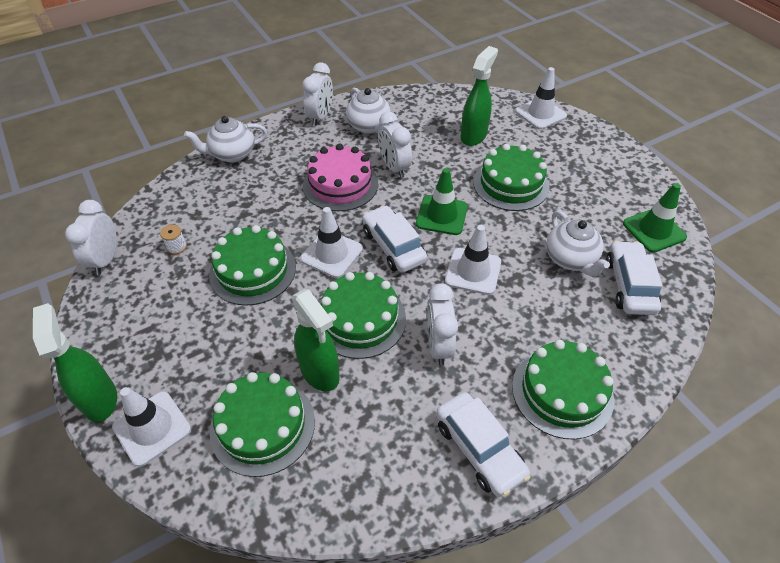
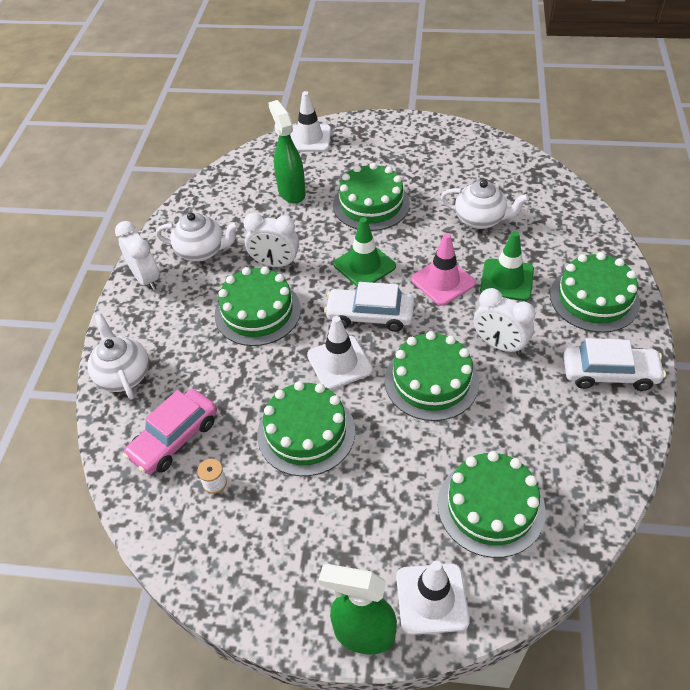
camera: 50 degrees left, 0 degrees up
(106, 259) = (171, 557): white clock -> none
(199, 207) = (174, 438): none -> pink car
(232, 154) = (123, 375): white teapot -> white teapot turned 135 degrees clockwise
(320, 372) = (466, 438): green spray bottle -> none
(340, 184) = (257, 312): pink cake -> green cake
(473, 271) = (443, 281): white traffic cone -> pink traffic cone
(629, 285) = (531, 205): white car -> none
(654, 230) = (492, 160): green traffic cone -> green traffic cone (507, 280)

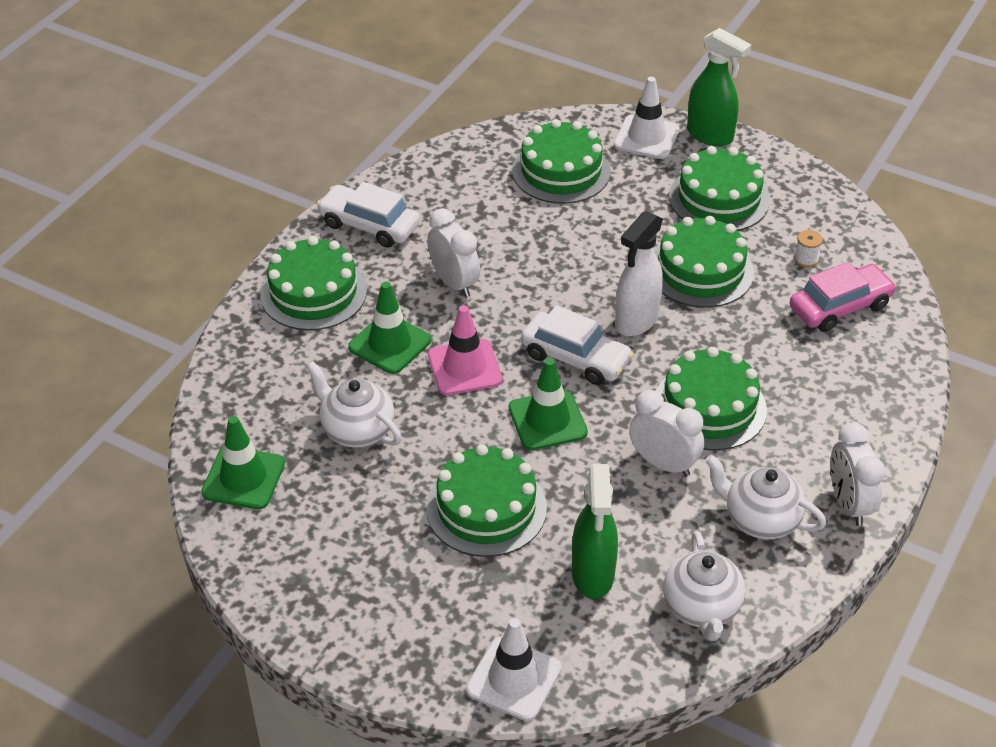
camera: 160 degrees left, 5 degrees down
(123, 375) = (891, 387): white teapot -> white teapot (702, 608)
(339, 363) = (636, 321): white traffic cone -> white spray bottle
(431, 381) = (549, 274): green cake -> green cake (719, 199)
(521, 174) = (243, 478): none -> green traffic cone

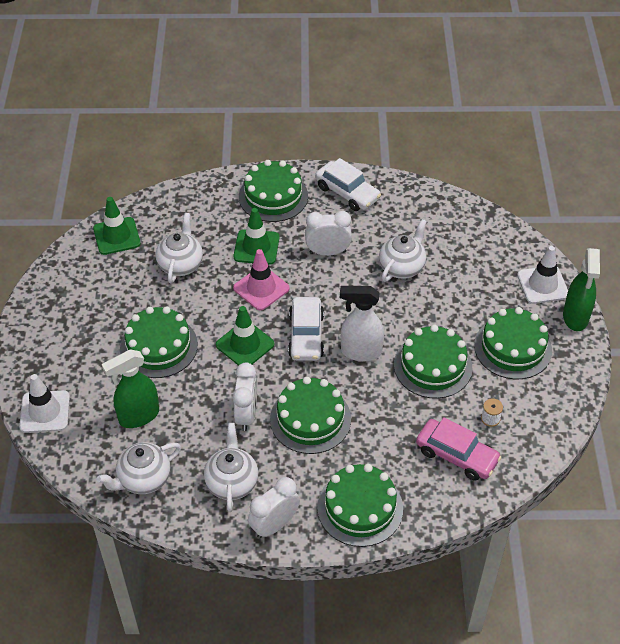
camera: 60 degrees right, 5 degrees up
(369, 225) = (347, 193): white car -> white car turned 135 degrees clockwise
(454, 283) = (328, 252): white clock -> white clock turned 120 degrees counterclockwise
(531, 231) = (402, 267): none -> white teapot
(561, 171) = (470, 257): green cake -> green cake (360, 508)

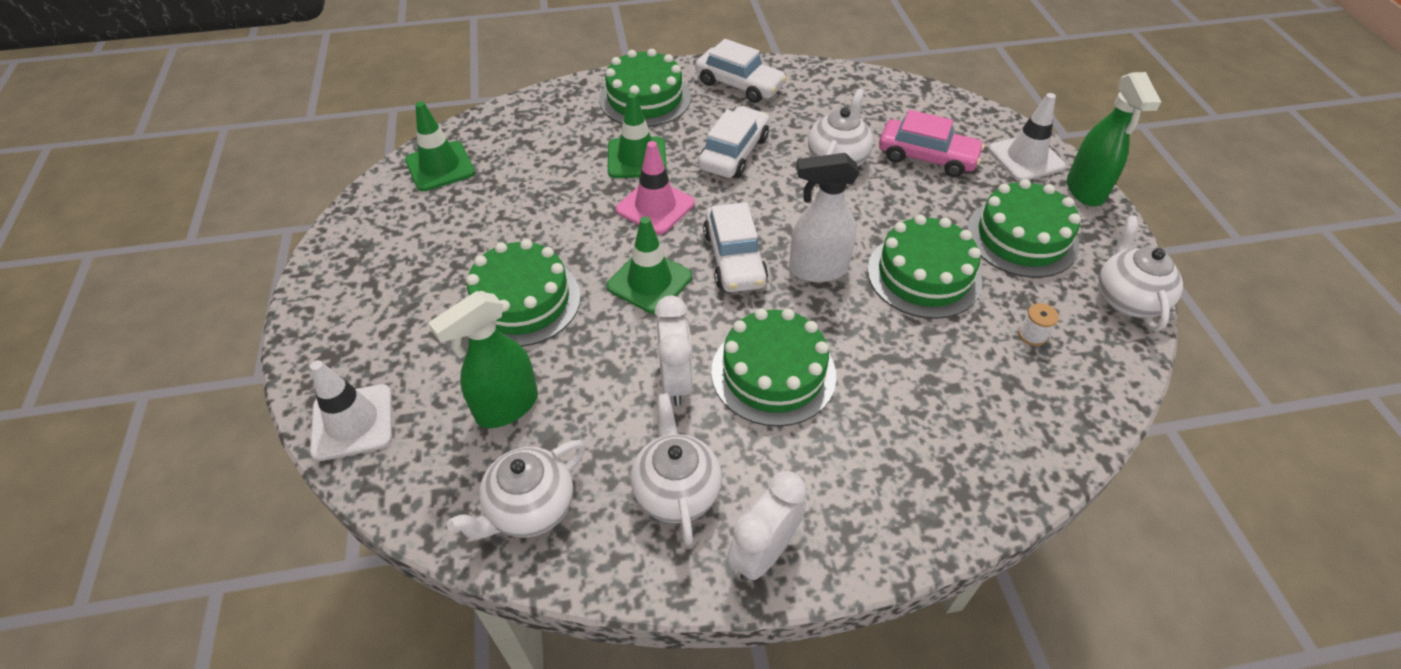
camera: 10 degrees left, 0 degrees up
(181, 264) = (536, 190): white teapot -> white teapot (1127, 298)
(328, 252) = (734, 153): white clock -> white car
(360, 508) = (892, 500): green cake -> none
(456, 455) = (1006, 395): pink car -> pink car (927, 157)

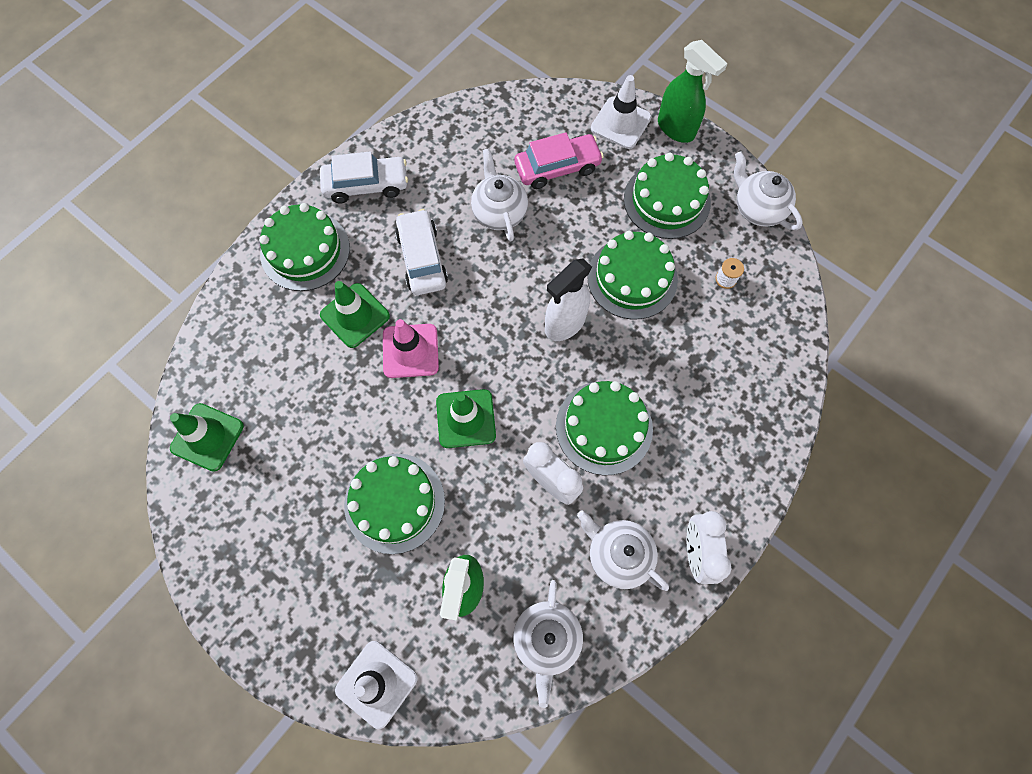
camera: 40 degrees left, 20 degrees up
(734, 258) = (504, 355): white car -> none

